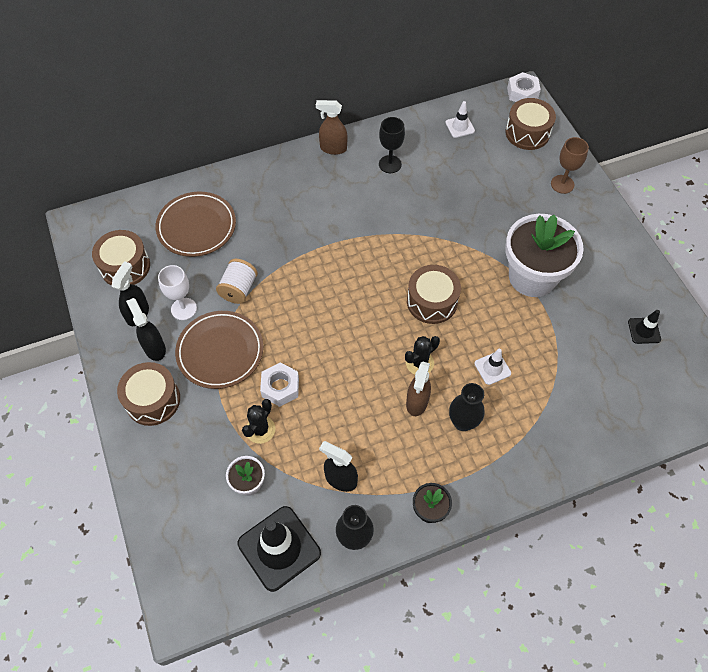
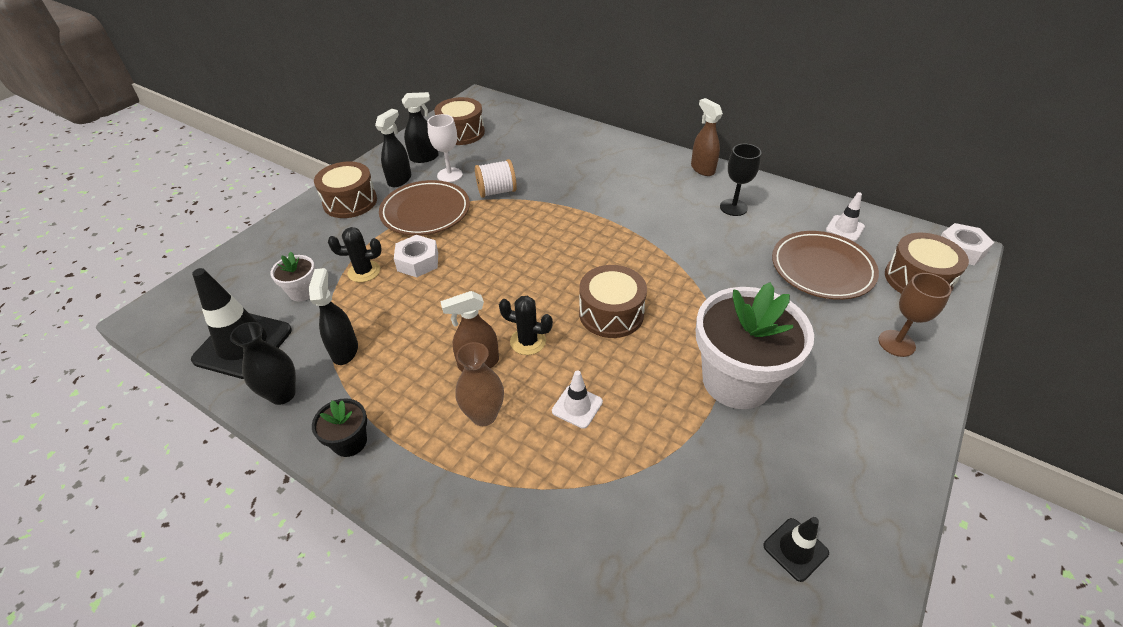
camera: 55 degrees right, 15 degrees down
(196, 227) = (534, 144): brown plate -> brown plate (822, 269)
(463, 422) = (484, 415): black vase -> brown vase

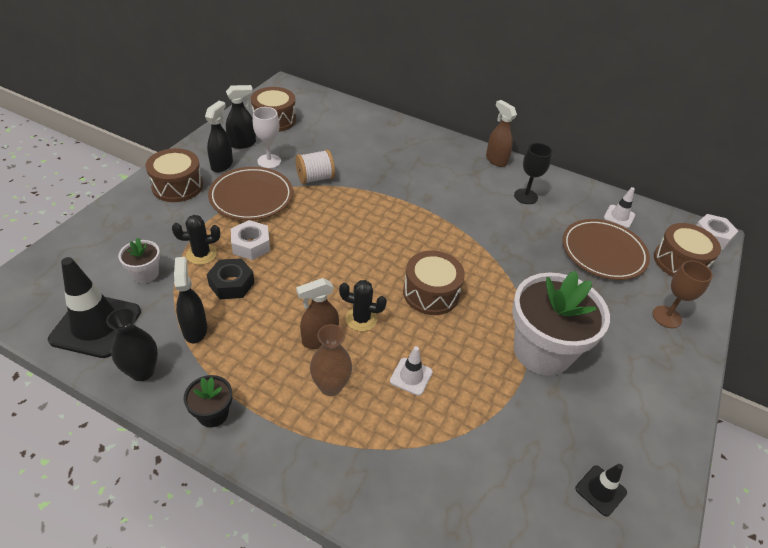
camera: 10 degrees left, 0 degrees up
(391, 302) = (231, 284): none -> black nut

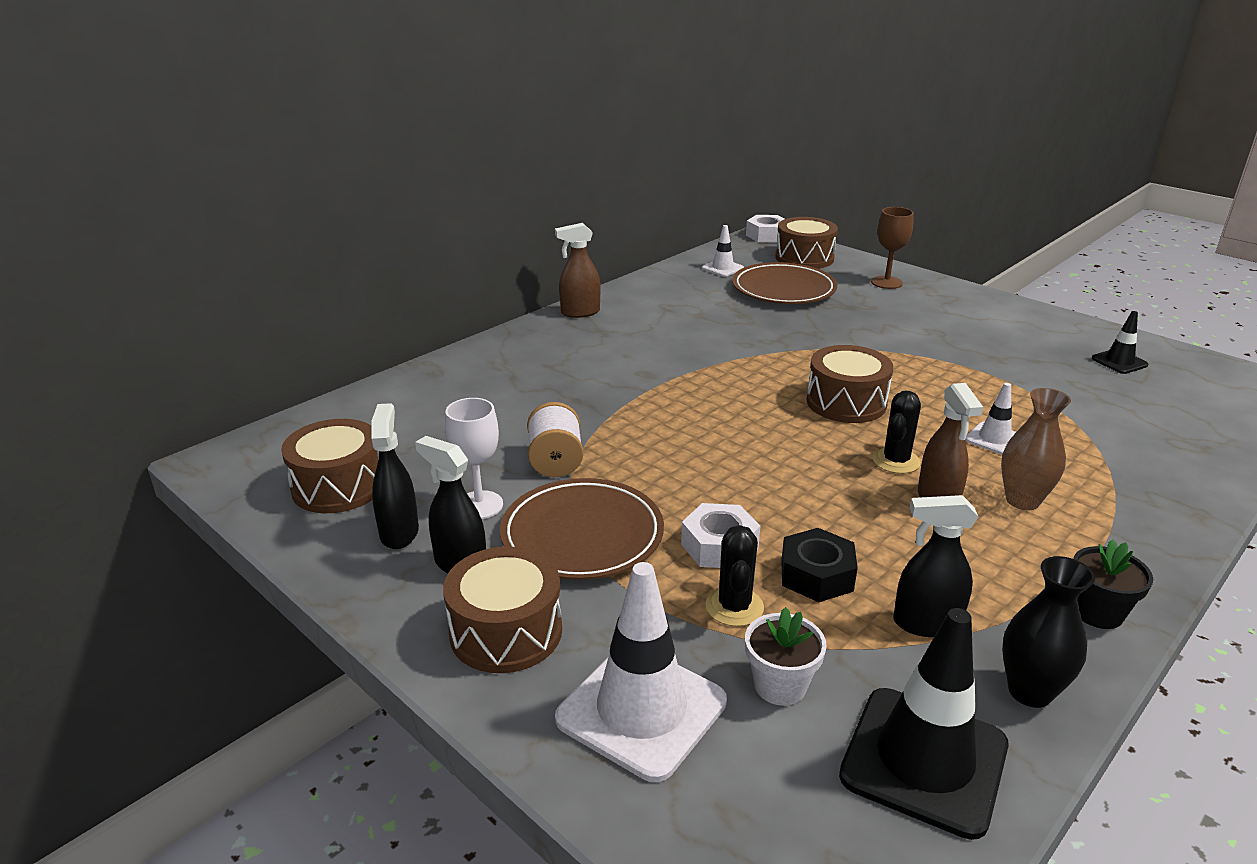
camera: 70 degrees left, 15 degrees down
(129, 231) = (641, 710): none -> white traffic cone
(525, 196) = (667, 309): black goblet -> none
(542, 351) = (941, 353): white flower pot -> none

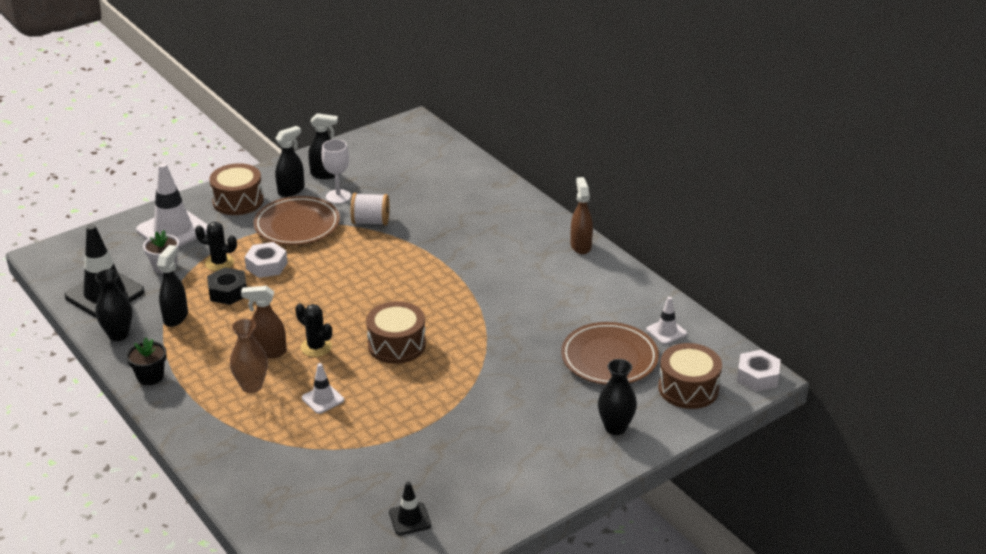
camera: 100 degrees right, 5 degrees up
(338, 486) = (375, 157): brown drum -> none
(886, 282) = (615, 427): brown goblet -> black vase

